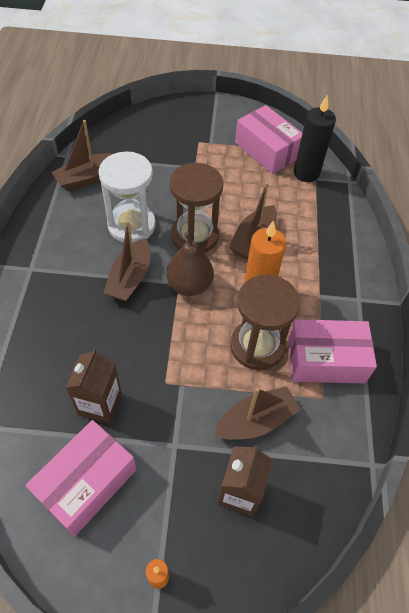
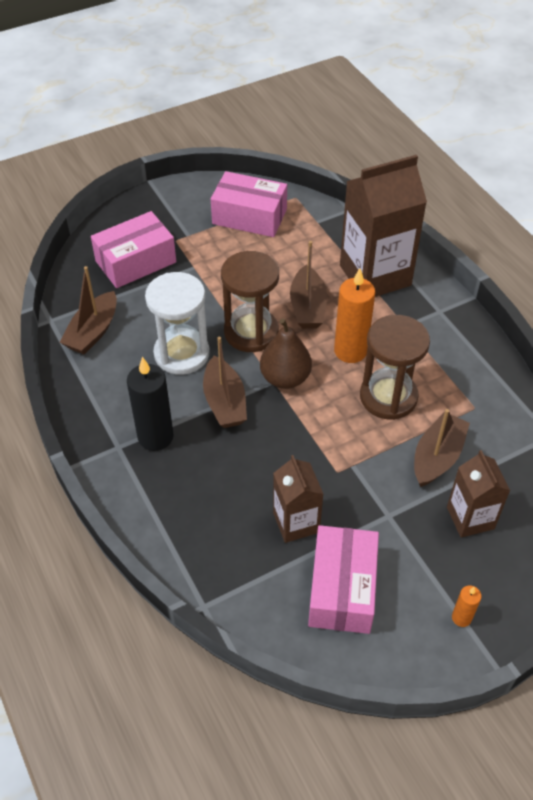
camera: 30 degrees left, 5 degrees down
(306, 173) = (304, 221): black candle -> black candle (155, 437)
(325, 360) = (453, 376): pink box -> pink box (136, 262)
(328, 242) = (375, 275): none -> brown carton

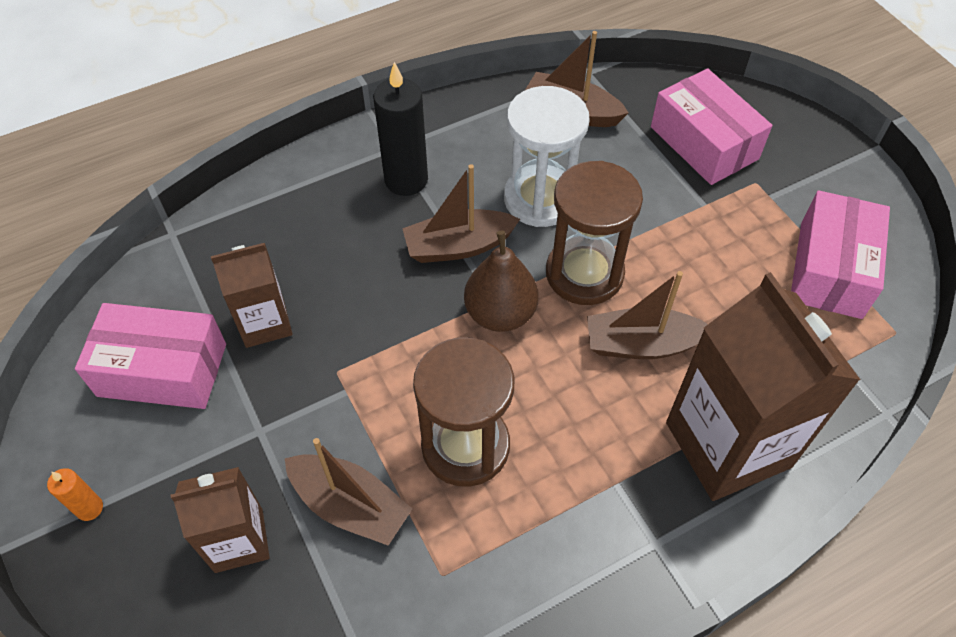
camera: 90 degrees right, 5 degrees up
(350, 351) = (555, 399): orange candle -> none

